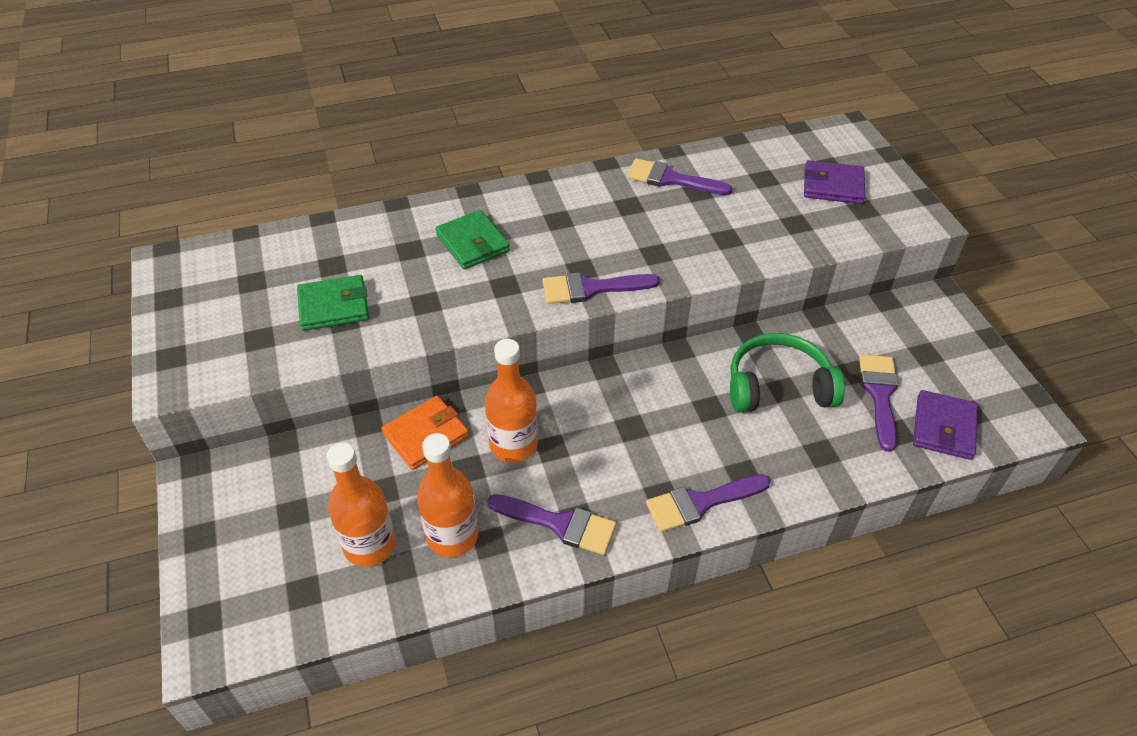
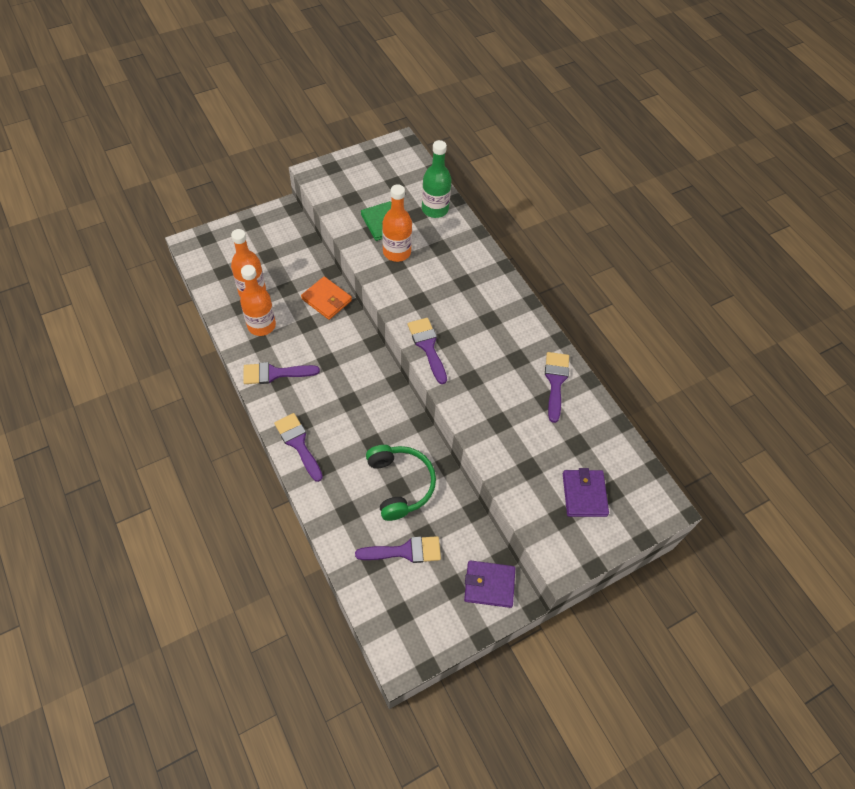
camera: 75 degrees right, 10 degrees up
(331, 243) = (435, 209): none -> green bottle
(473, 243) = (454, 277): green wallet -> none
(513, 445) = (326, 342): orange bottle -> orange bottle (396, 252)
(560, 524) = (275, 373): purple brush -> purple brush turned 75 degrees clockwise
(943, 428) = (382, 594): purple wallet -> purple wallet (489, 585)

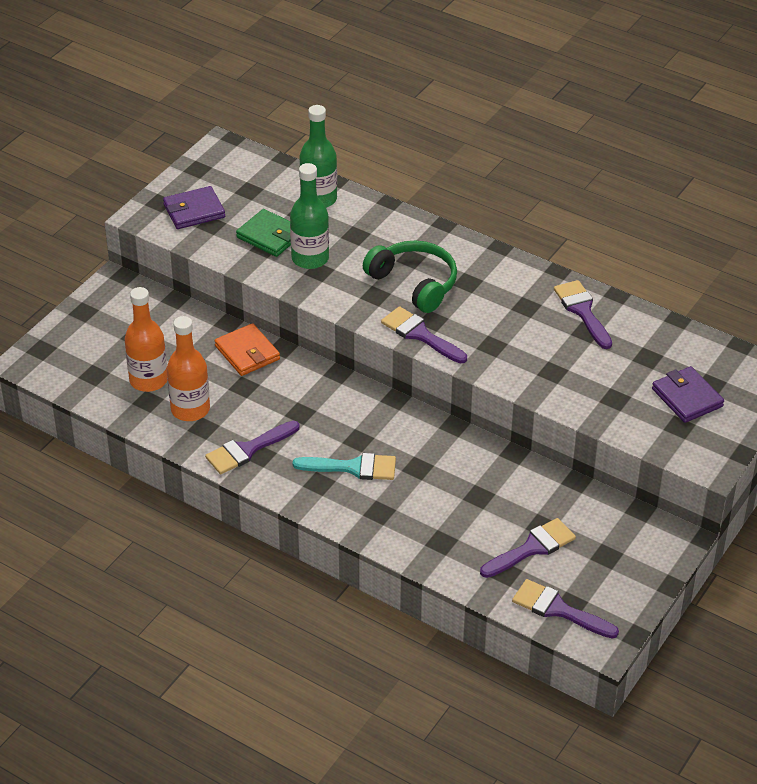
camera: 25 degrees left, 15 degrees down
(298, 443) = (333, 504): purple brush -> purple brush (558, 609)
(326, 300) = (247, 353): orange wallet -> orange wallet turned 45 degrees clockwise
(331, 421) = (353, 467): none -> turquoise brush
(396, 252) = (310, 258): orange bottle -> green bottle
(400, 484) = (478, 492): green headphones -> green headphones (414, 283)
(489, 585) = (642, 538): purple wallet -> purple wallet (194, 211)

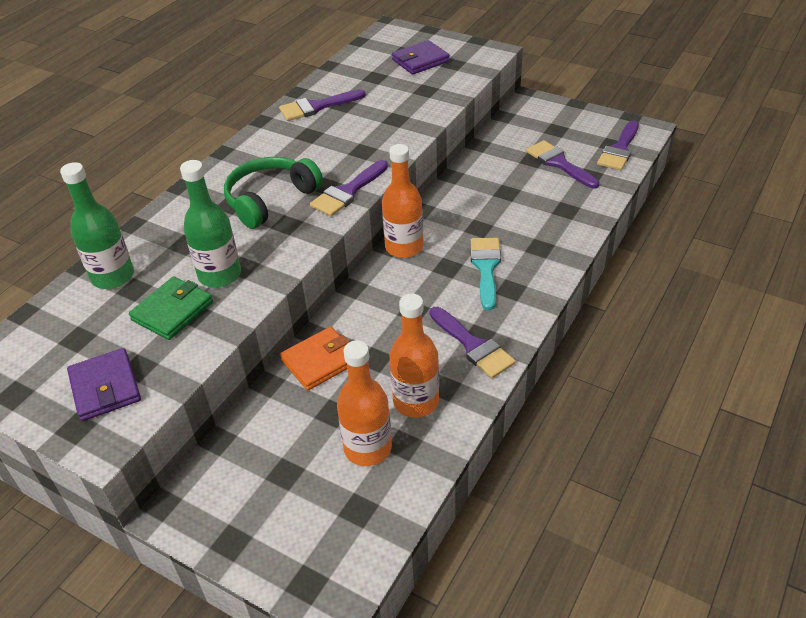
camera: 90 degrees left, 0 degrees up
(393, 410) = (404, 247): none -> orange bottle

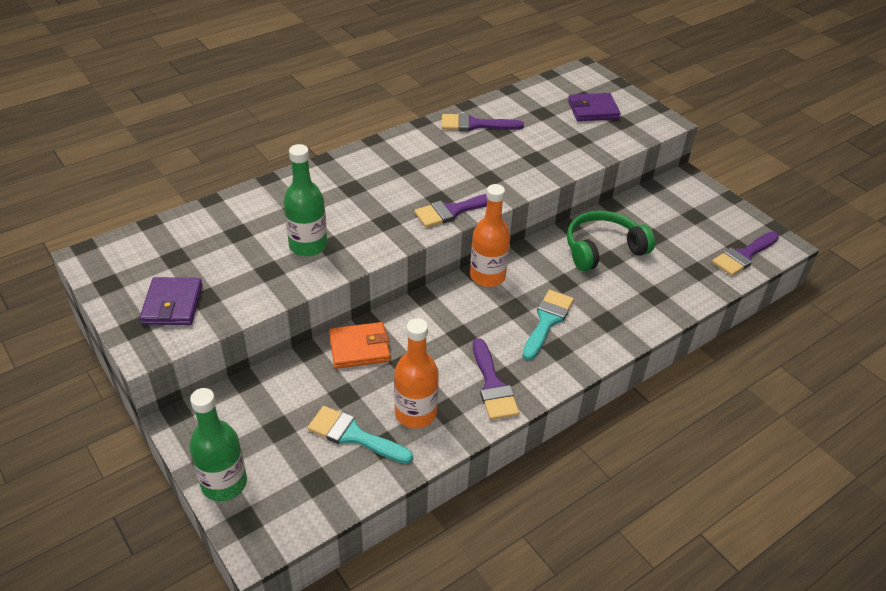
camera: 20 degrees right, 0 degrees up
(113, 276) = (228, 217): green bottle -> green bottle (224, 483)
(172, 311) = (255, 262): green wallet -> none
(270, 199) = (386, 195): green headphones -> green headphones (603, 249)
(367, 448) = (353, 435): orange bottle -> turquoise brush
(559, 163) = (676, 249): purple brush -> none

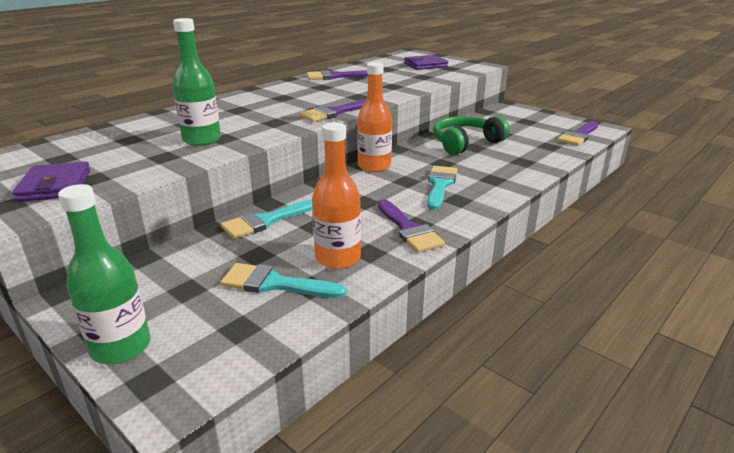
camera: 10 degrees left, 15 degrees down
(359, 348) = (266, 221): orange wallet -> turquoise brush

